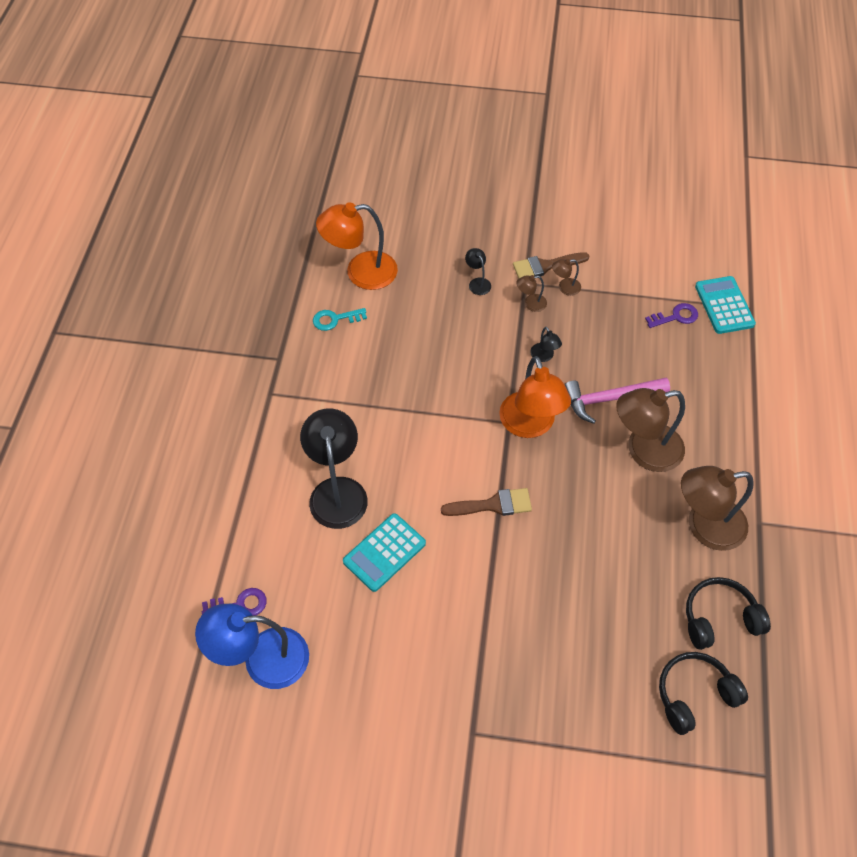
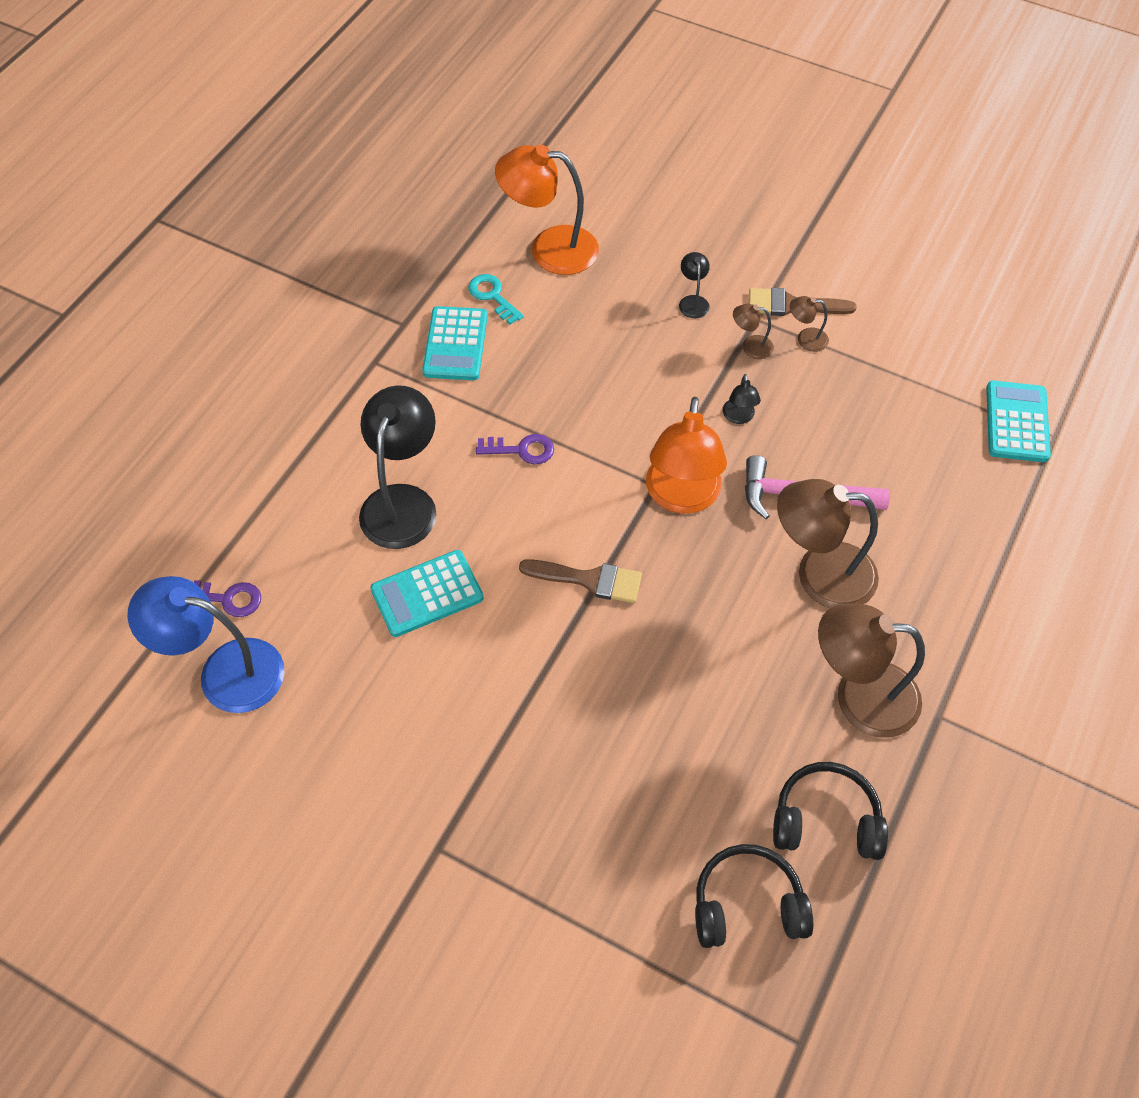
camera: 20 degrees right, 0 degrees up
(324, 362) = (455, 344): none -> turquoise calculator
(335, 319) = (493, 296): turquoise key -> turquoise key turned 45 degrees clockwise
(675, 317) = (941, 417): purple key -> purple key (521, 450)

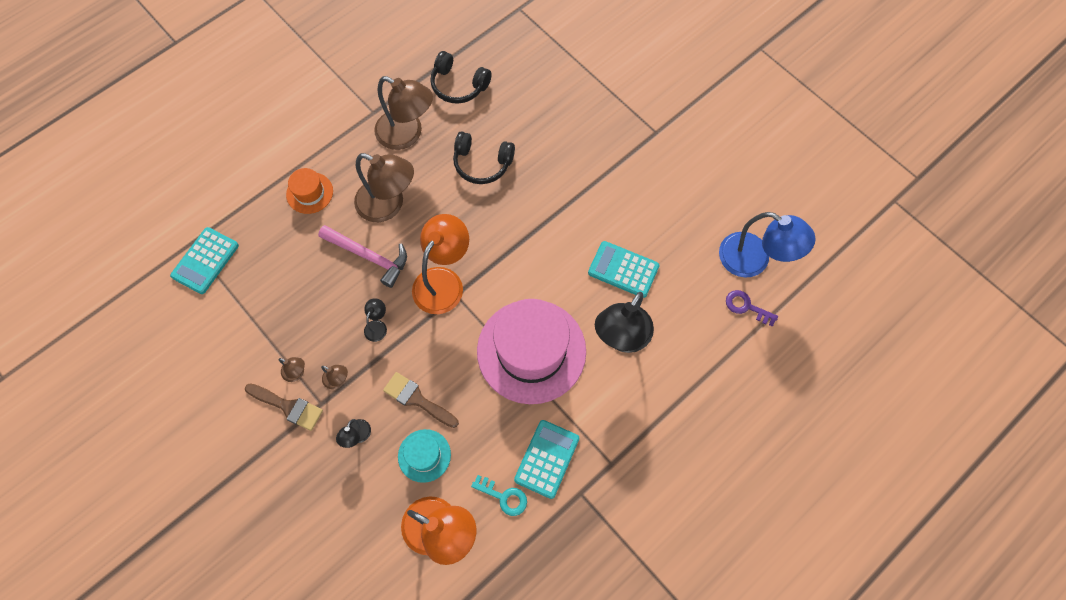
camera: 160 degrees left, 10 degrees up
(427, 594) = (623, 269): turquoise calculator -> turquoise calculator turned 150 degrees counterclockwise
(493, 296) = (503, 496): turquoise key -> turquoise key turned 45 degrees counterclockwise
(521, 450) = (531, 351): purple key -> pink hat
(589, 580) = (523, 246): brown brush -> brown brush (417, 399)
(604, 306) = (424, 455): none -> turquoise hat
(747, 905) = (515, 63): black headphones -> black headphones (482, 163)
(946, 554) = (309, 193): none -> orange hat

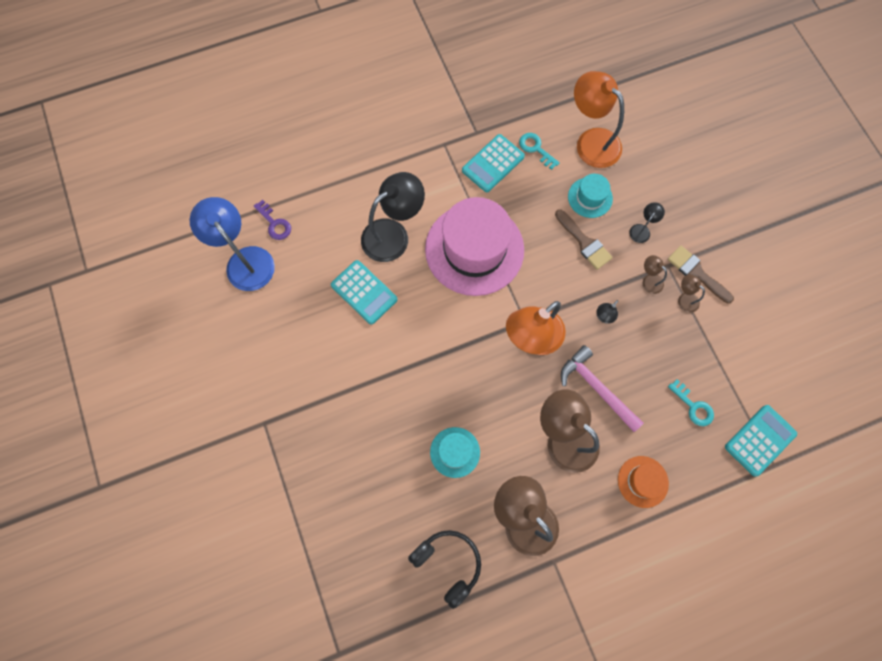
camera: 160 degrees left, 5 degrees up
(273, 270) = (693, 406): none -> turquoise key
(482, 163) = (455, 452): black headphones -> turquoise hat

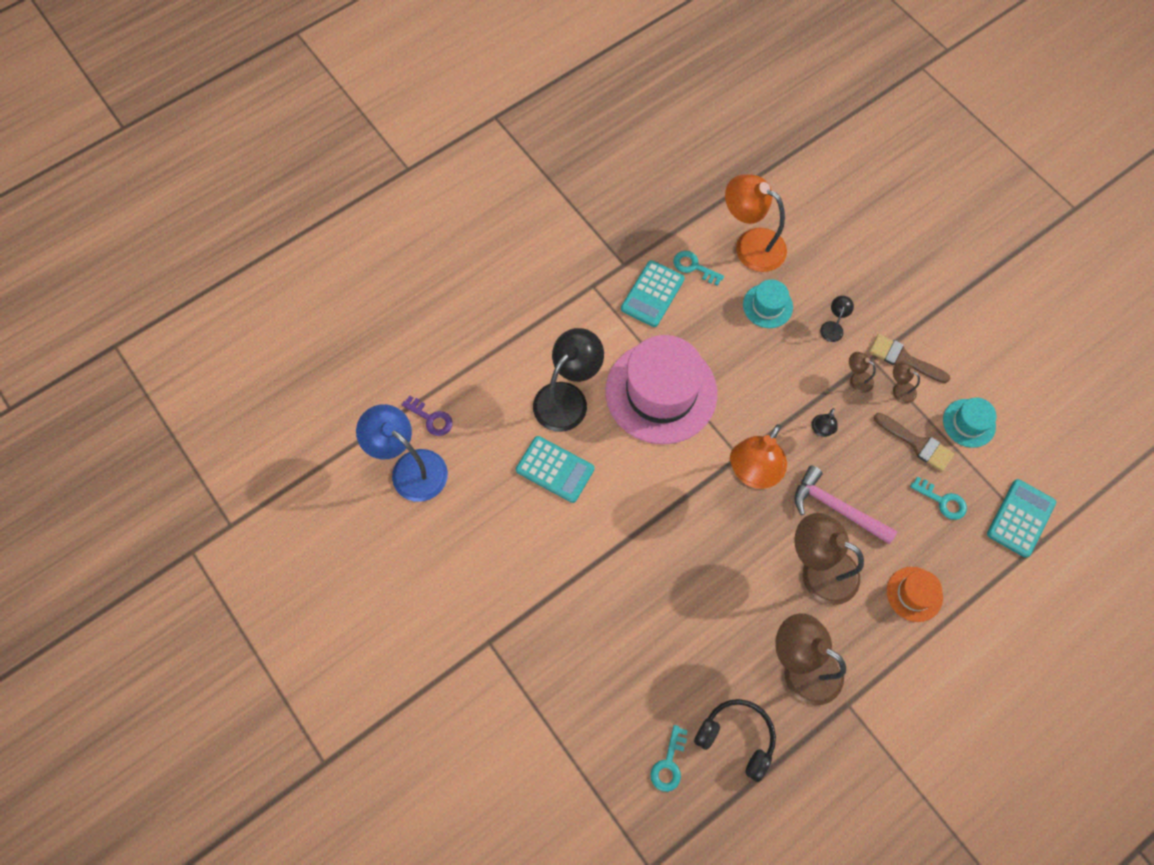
camera: 15 degrees left, 5 degrees down
(383, 569) = (669, 763): none -> turquoise key
(455, 452) = (707, 617): turquoise hat -> turquoise hat (969, 423)
(584, 242) = (776, 355): brown brush -> brown brush (917, 443)

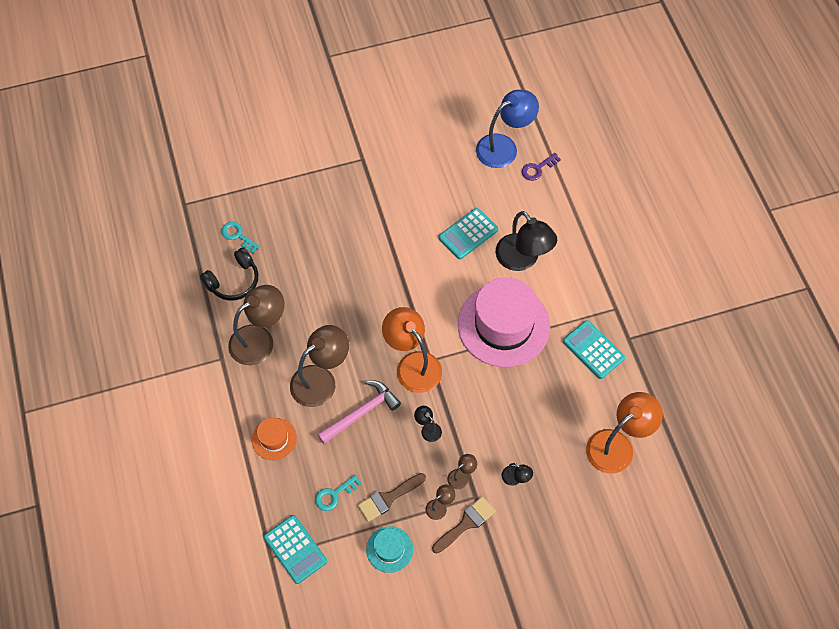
camera: 110 degrees right, 5 degrees down
(694, 267) = (609, 391): turquoise key -> none
(767, 306) = (553, 434): turquoise hat -> none

